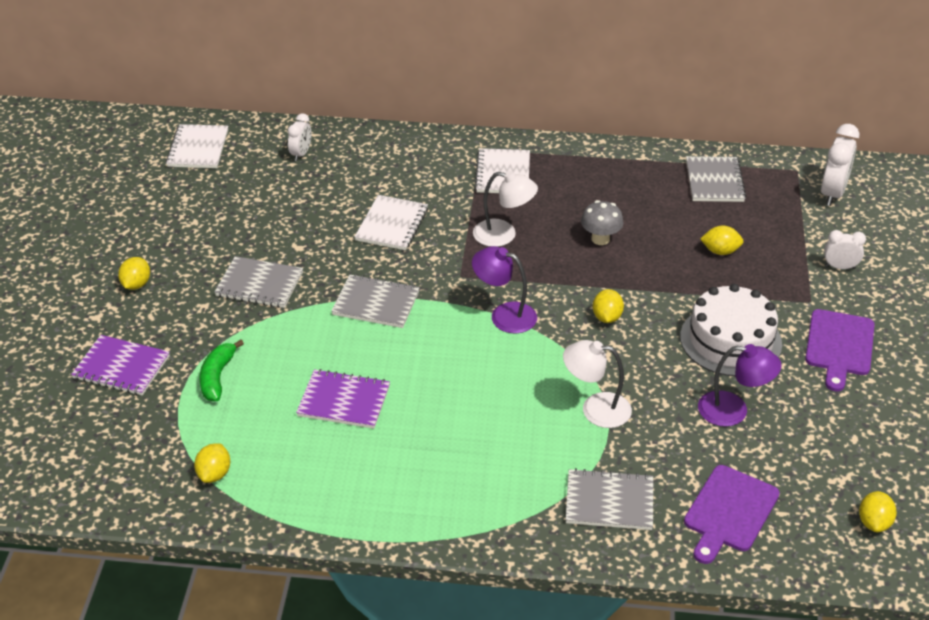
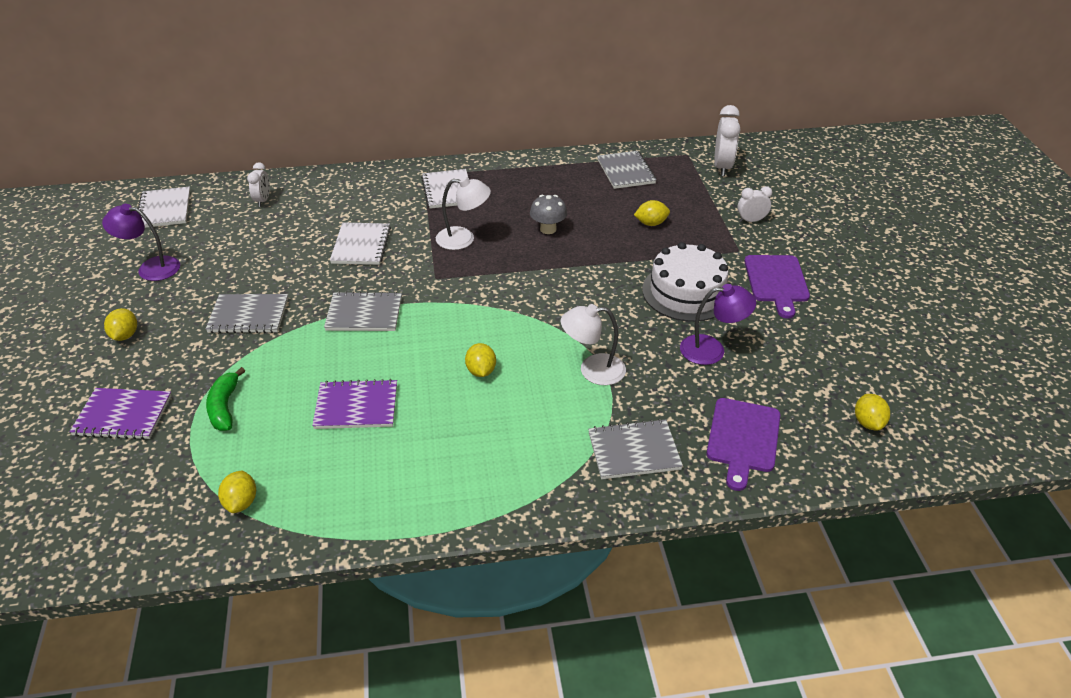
camera: 15 degrees left, 0 degrees up
(504, 315) = (485, 304): purple lamp -> purple lamp (151, 268)
(607, 317) = (575, 291): yellow lemon -> yellow lemon (481, 371)

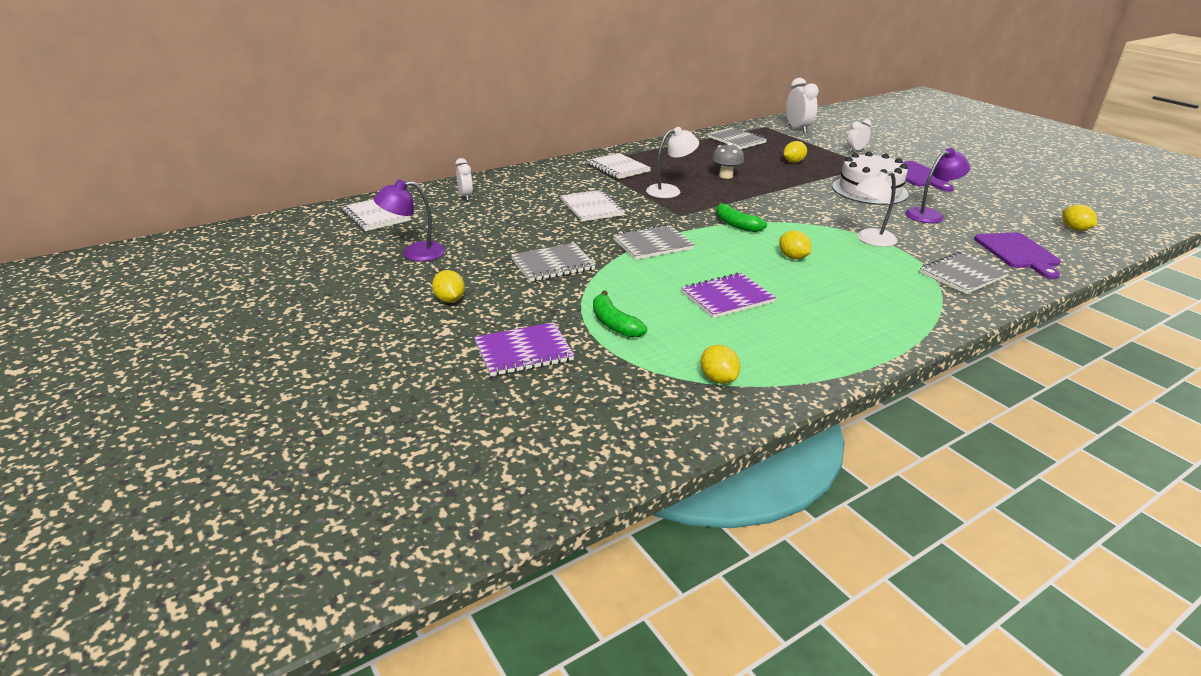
camera: 25 degrees left, 10 degrees down
(476, 307) = (736, 224): none -> green banana

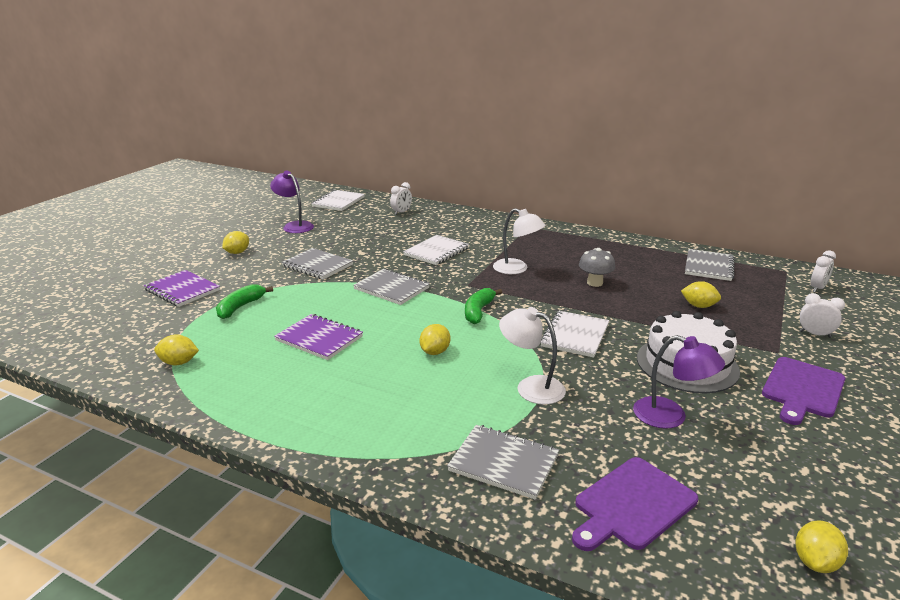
camera: 60 degrees right, 5 degrees down
(618, 168) = (537, 239): white notebook -> white notebook (575, 335)
(718, 379) = (179, 363): yellow lemon -> yellow lemon turned 60 degrees clockwise
(797, 129) = (817, 288): white clock -> white clock, size x0.60

